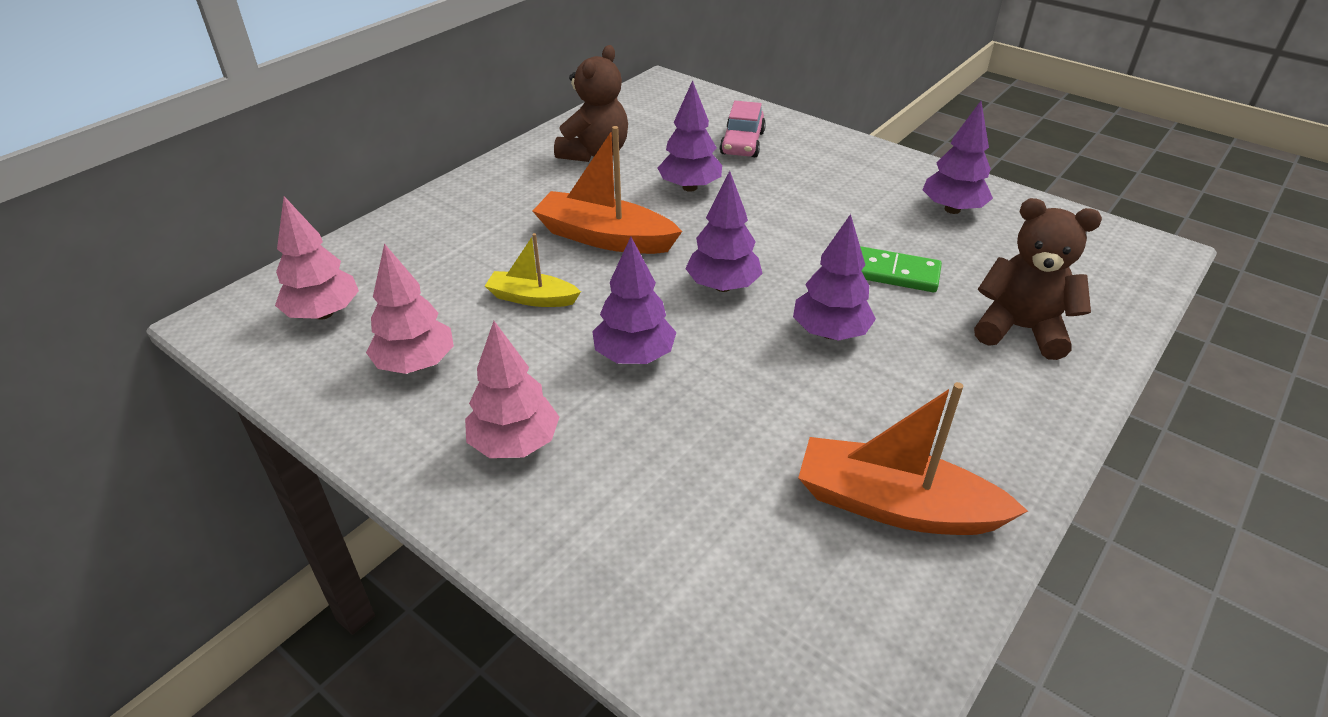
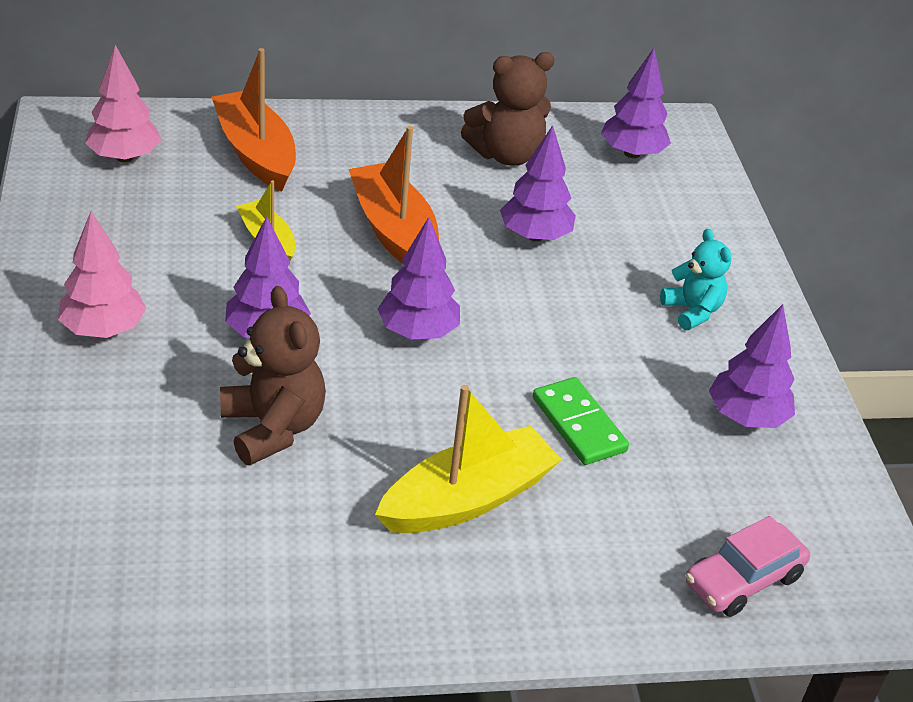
camera: 40 degrees right, 0 degrees up
(415, 364) = (126, 233): pink tree -> none
(742, 143) = (655, 227): pink car -> pink car (743, 580)
(830, 333) = (436, 426): purple tree -> purple tree (632, 153)
(835, 174) = (692, 311): none -> turquoise teddy bear
(894, 506) = (264, 565): orange boat -> orange boat (255, 153)
(918, 360) = (468, 498): none -> yellow boat
(1020, 329) = (602, 547): brown teddy bear -> brown teddy bear (273, 428)

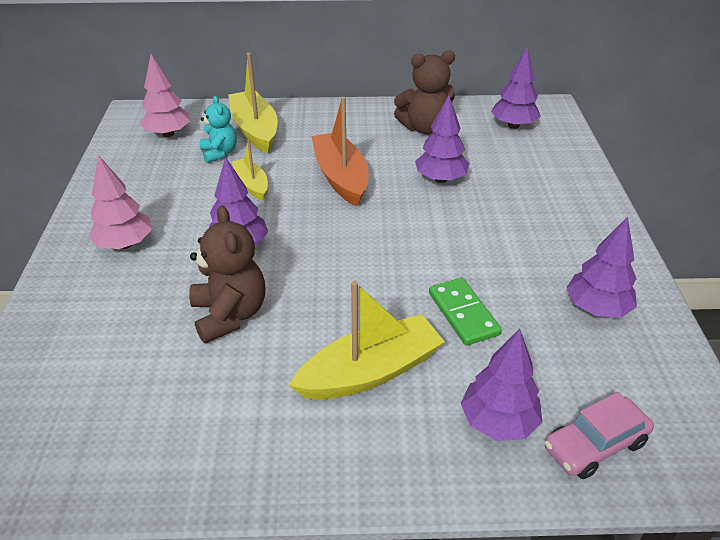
camera: 10 degrees right, 0 degrees up
(255, 153) = (255, 130): orange boat -> yellow boat
(418, 332) = (348, 245): purple tree -> purple tree (498, 422)
(692, 311) = (554, 230): turquoise teddy bear -> turquoise teddy bear (219, 153)

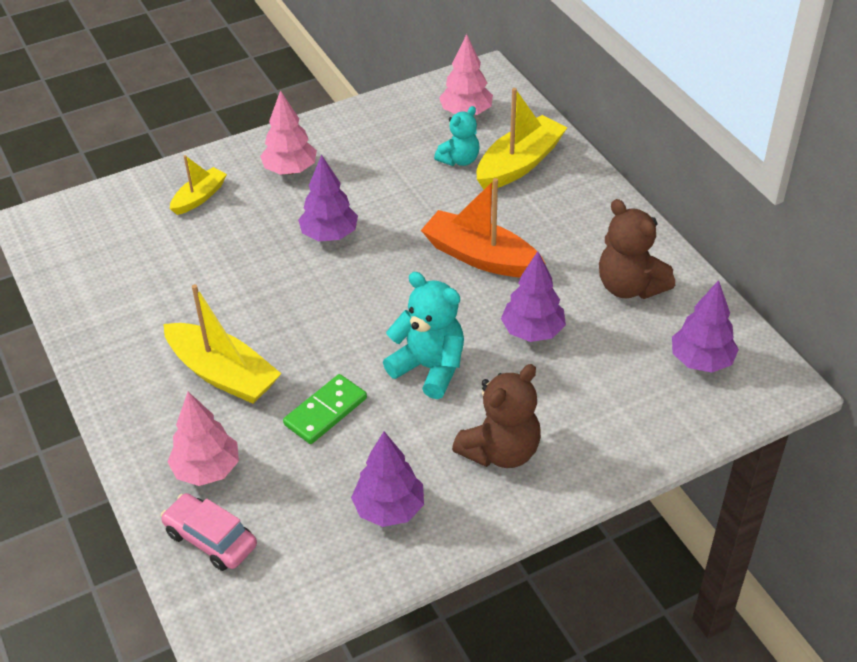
camera: 65 degrees right, 5 degrees up
(230, 315) = (242, 267): brown teddy bear -> brown teddy bear (500, 451)
(252, 184) = (424, 203): yellow boat -> yellow boat (199, 197)
(341, 177) = (480, 257): orange boat -> orange boat turned 105 degrees counterclockwise
(447, 239) = (429, 368): none -> turquoise teddy bear
(498, 422) = (207, 470): purple tree -> pink tree

